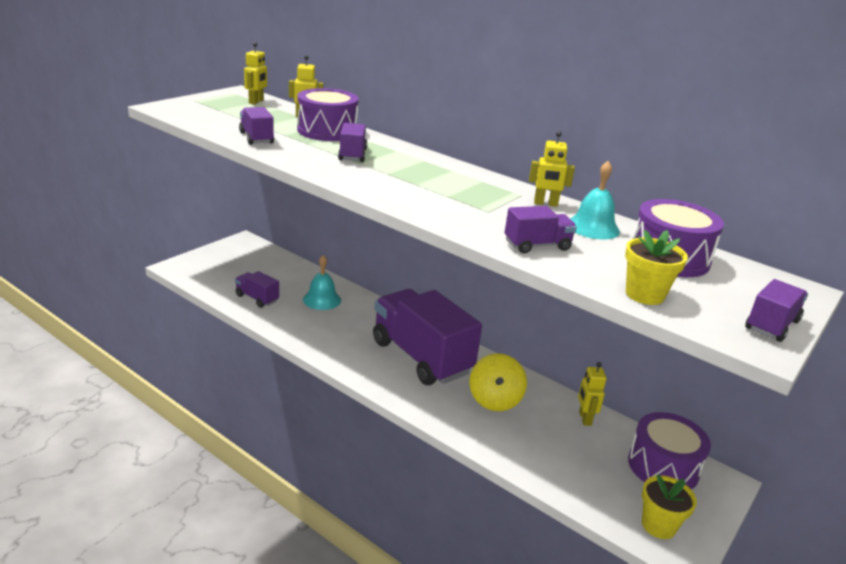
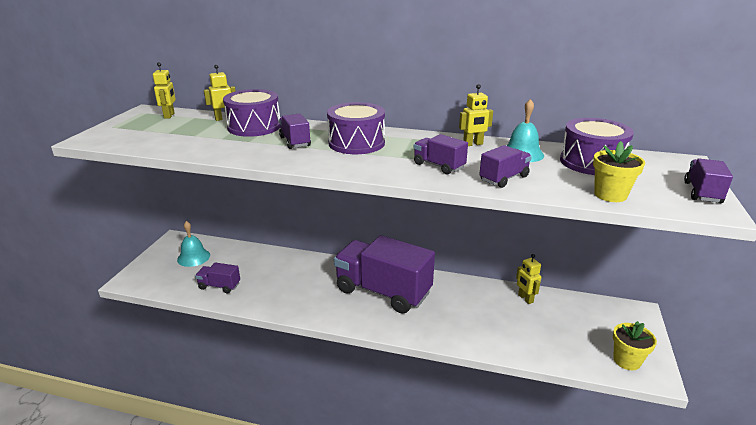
camera: 20 degrees left, 0 degrees up
(256, 138) = (201, 147): purple truck -> purple truck (438, 166)
(322, 299) = (274, 270): turquoise bell -> turquoise bell (193, 257)
(494, 400) = (458, 307): yellow spinning top -> none
(663, 466) = (597, 315): purple drum -> purple drum (356, 143)

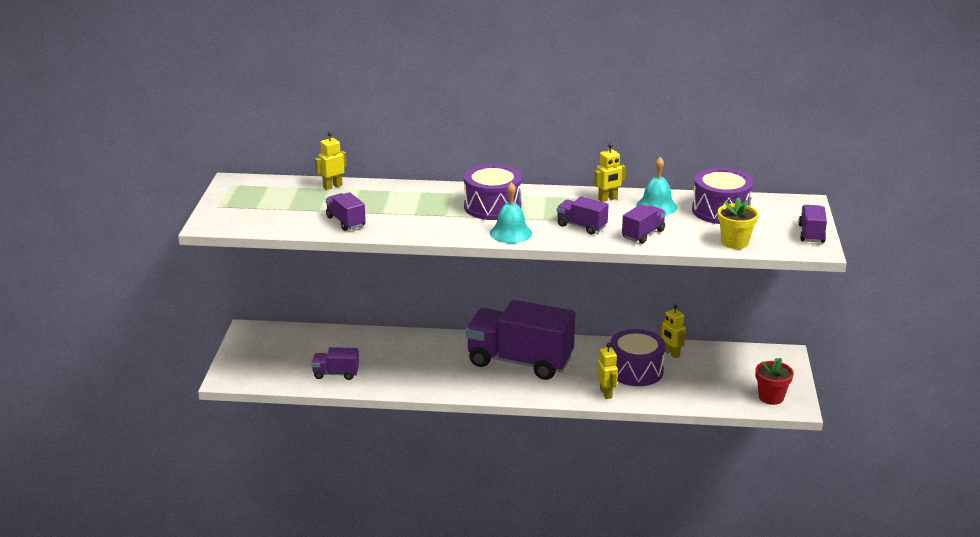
camera: 10 degrees left, 0 degrees up
(169, 115) = (267, 187): yellow robot -> yellow robot (606, 393)
(193, 257) = (286, 347): turquoise bell -> turquoise bell (510, 233)
(254, 127) = (374, 194): purple drum -> purple drum (636, 370)
(295, 142) = (429, 210): purple truck -> purple truck (345, 222)
(627, 360) = (771, 397): yellow flower pot -> red flower pot

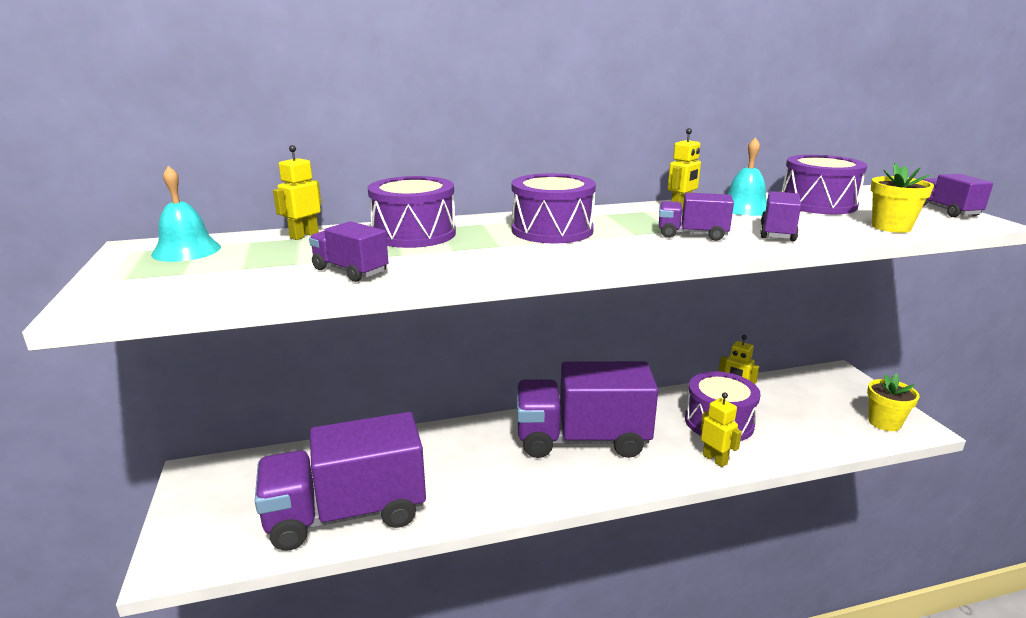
camera: 20 degrees left, 5 degrees down
(336, 374) = (346, 514): purple truck -> purple truck, size x2.29
(401, 196) = (414, 234): none -> purple drum
(510, 233) = (612, 252): turquoise bell -> turquoise bell (186, 250)
(771, 397) = (884, 422): red flower pot -> yellow flower pot

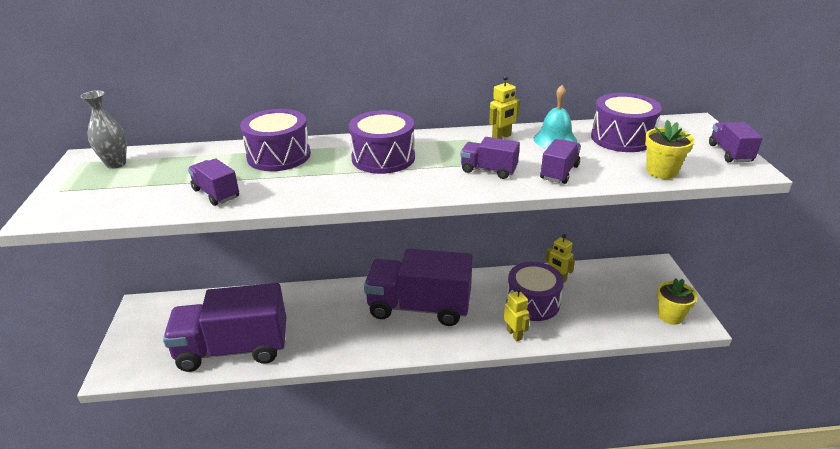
camera: 10 degrees right, 10 degrees up
(186, 250) = (116, 164): turquoise bell -> grey vase
(304, 235) = (200, 152): yellow robot -> none

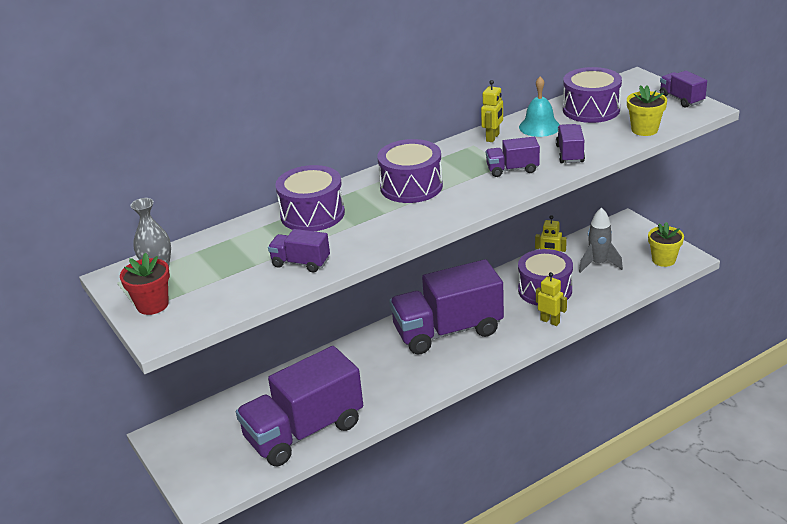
camera: 25 degrees left, 0 degrees up
(73, 189) = (152, 305): none -> red flower pot
(601, 296) = (598, 264): none -> grey rocket

